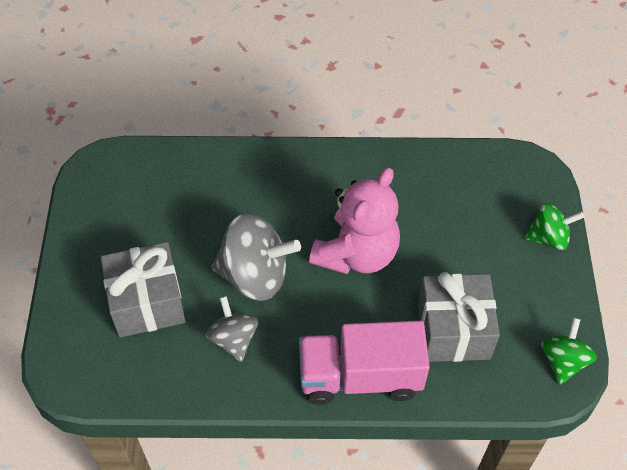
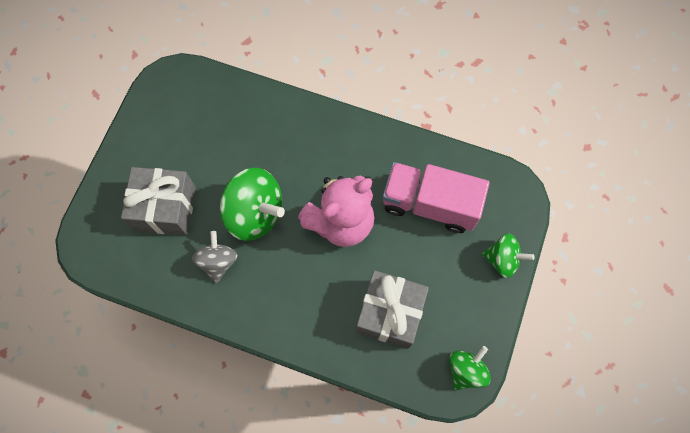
camera: 20 degrees right, 15 degrees up
(255, 275) = (254, 213): grey spinning top -> green spinning top
(360, 377) = (301, 327): pink truck -> pink truck (429, 204)

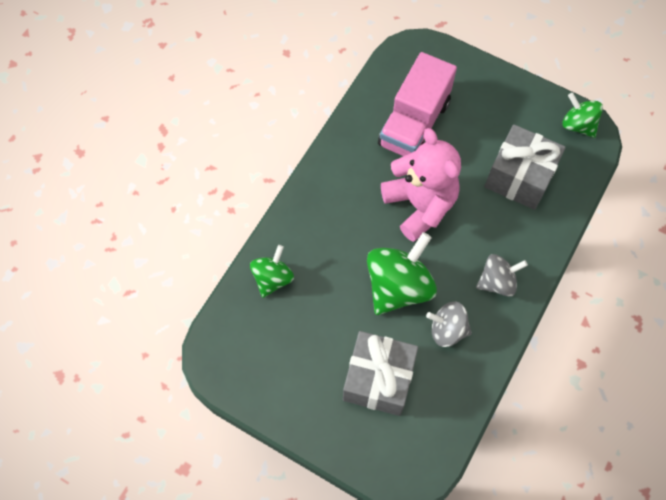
camera: 80 degrees left, 5 degrees down
(272, 302) = (497, 282): none -> grey spinning top
(502, 259) = (477, 75): green spinning top -> green spinning top (273, 278)

